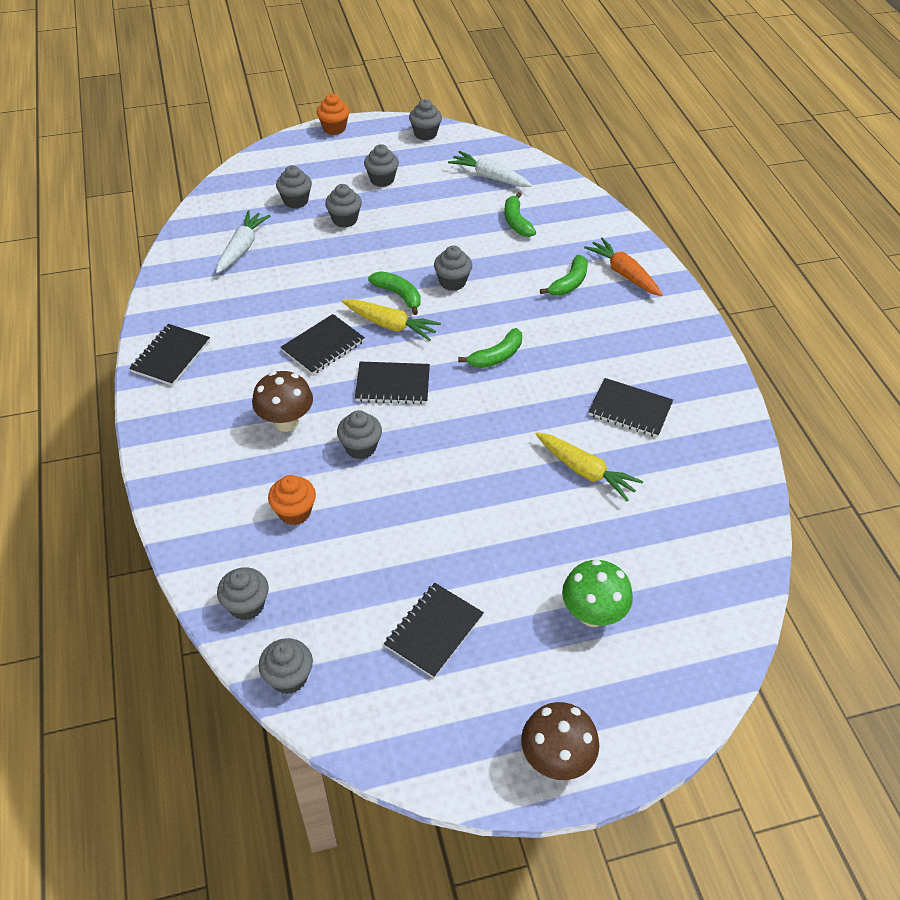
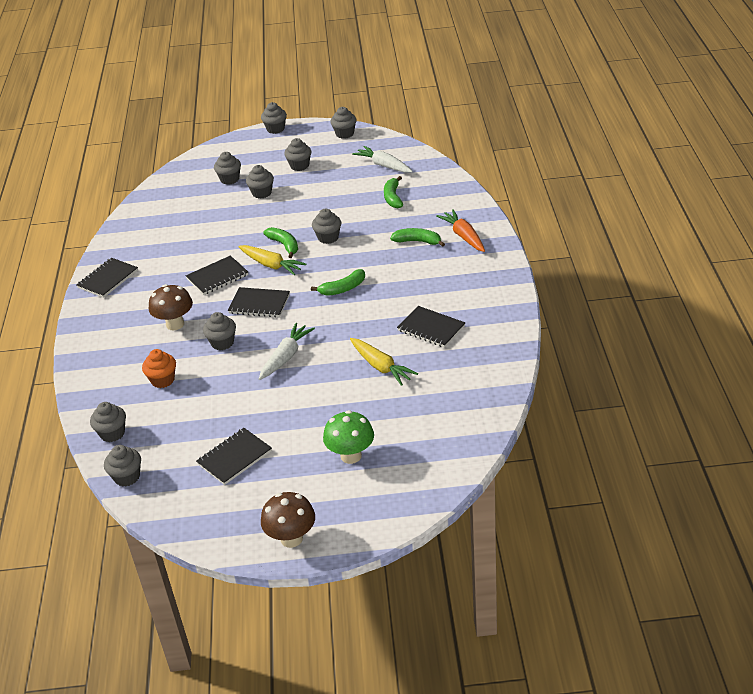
camera: 15 degrees right, 10 degrees down
(242, 248) = (180, 210): white carrot -> white carrot (285, 357)
(334, 128) = (275, 129): orange cupcake -> grey cupcake
(569, 283) = (418, 241): green banana -> green banana turned 120 degrees counterclockwise

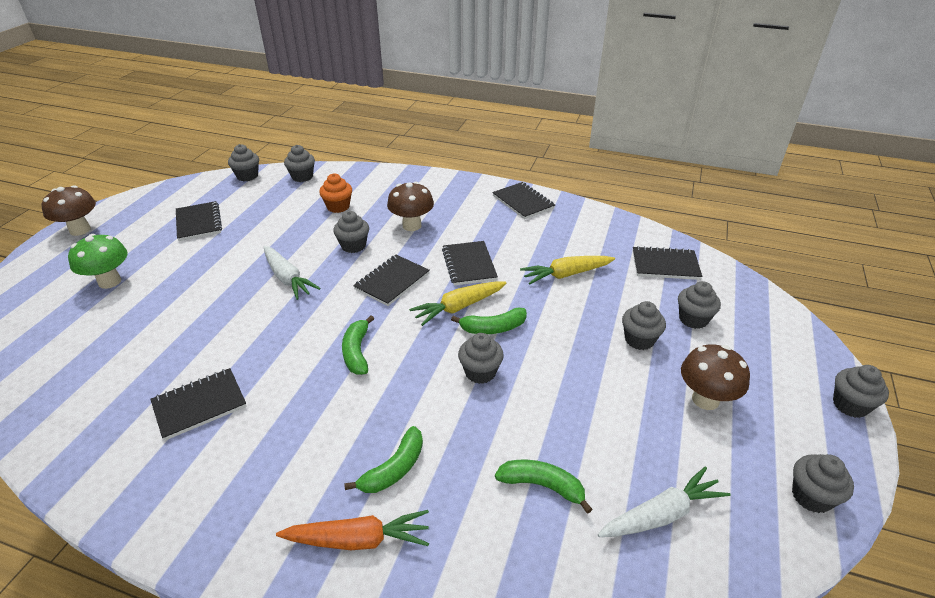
camera: 110 degrees right, 0 degrees up
(173, 198) = (665, 265): none -> black notebook
(299, 166) = (705, 399): grey cupcake -> brown mushroom
(380, 366) = (192, 338): yellow carrot -> yellow carrot (566, 274)

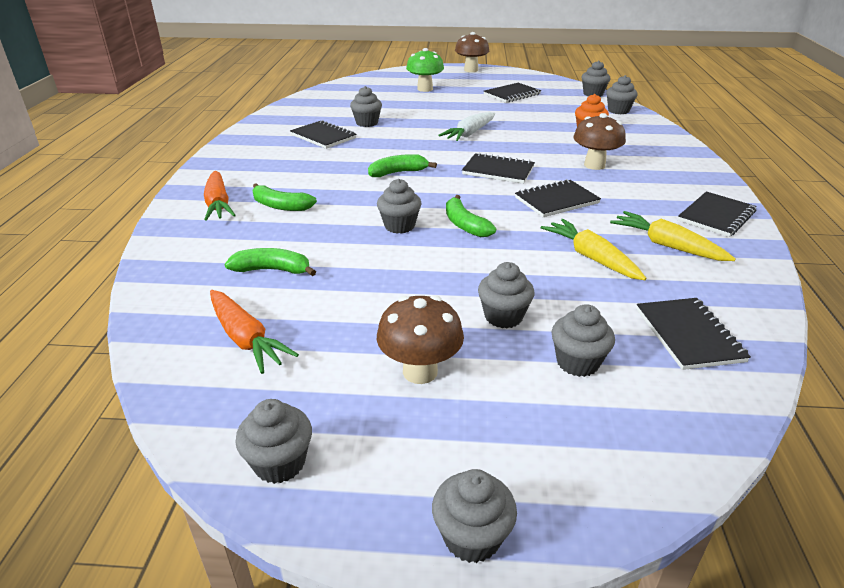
camera: 75 degrees right, 5 degrees down
(353, 246) = (535, 147): grey cupcake -> grey cupcake (367, 123)
(459, 307) = (484, 205): yellow carrot -> yellow carrot (667, 246)
(542, 486) = (272, 270): green banana -> green banana turned 90 degrees counterclockwise
(661, 514) = (245, 338): white carrot -> orange carrot

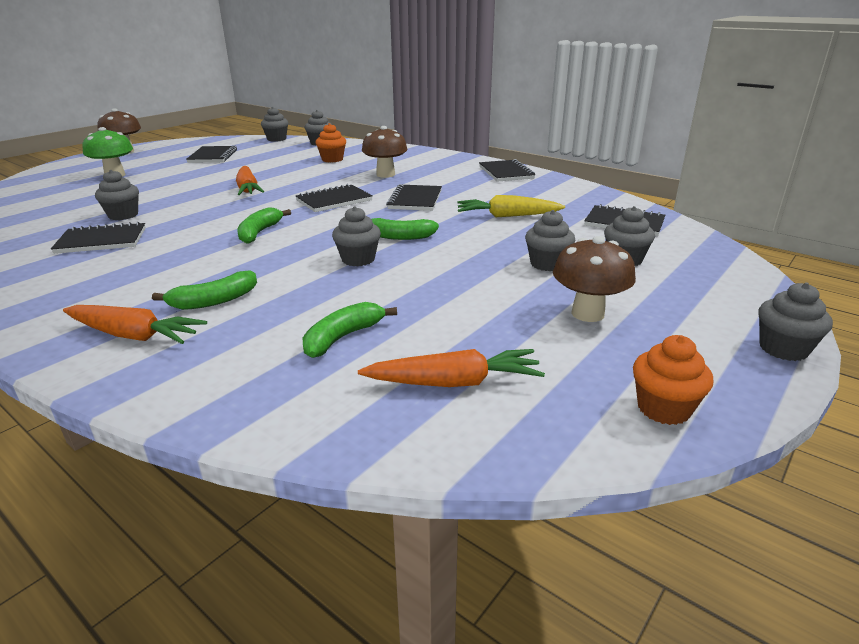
camera: 55 degrees left, 5 degrees down
(280, 463) = (663, 408): grey cupcake -> orange cupcake
(470, 133) = (248, 189): white carrot -> orange carrot
(667, 246) = (522, 194): yellow carrot -> none

